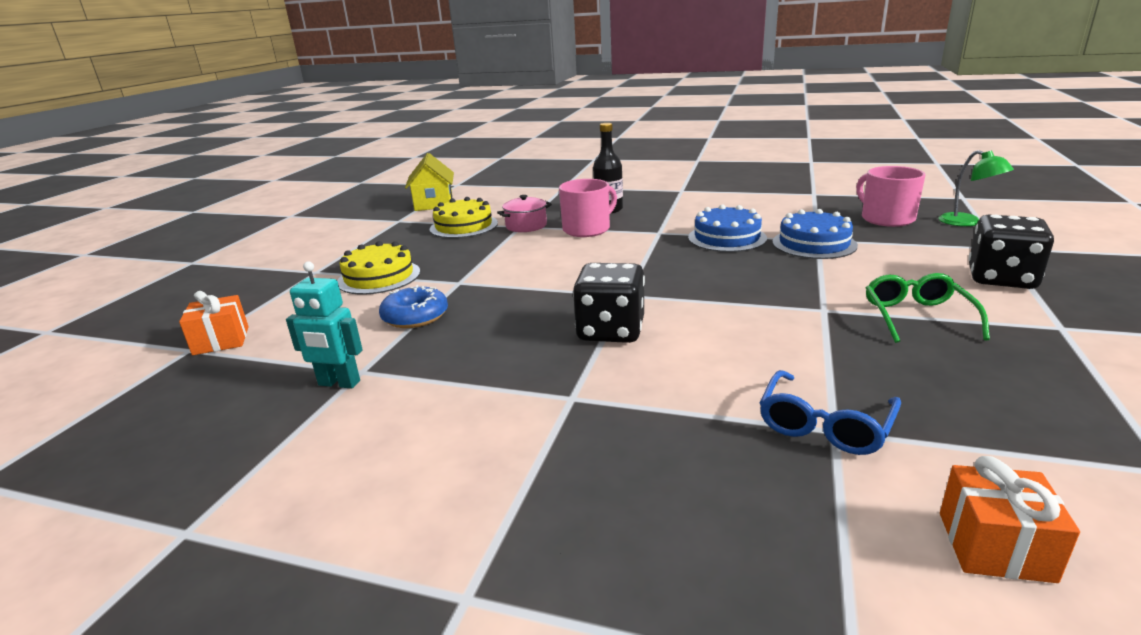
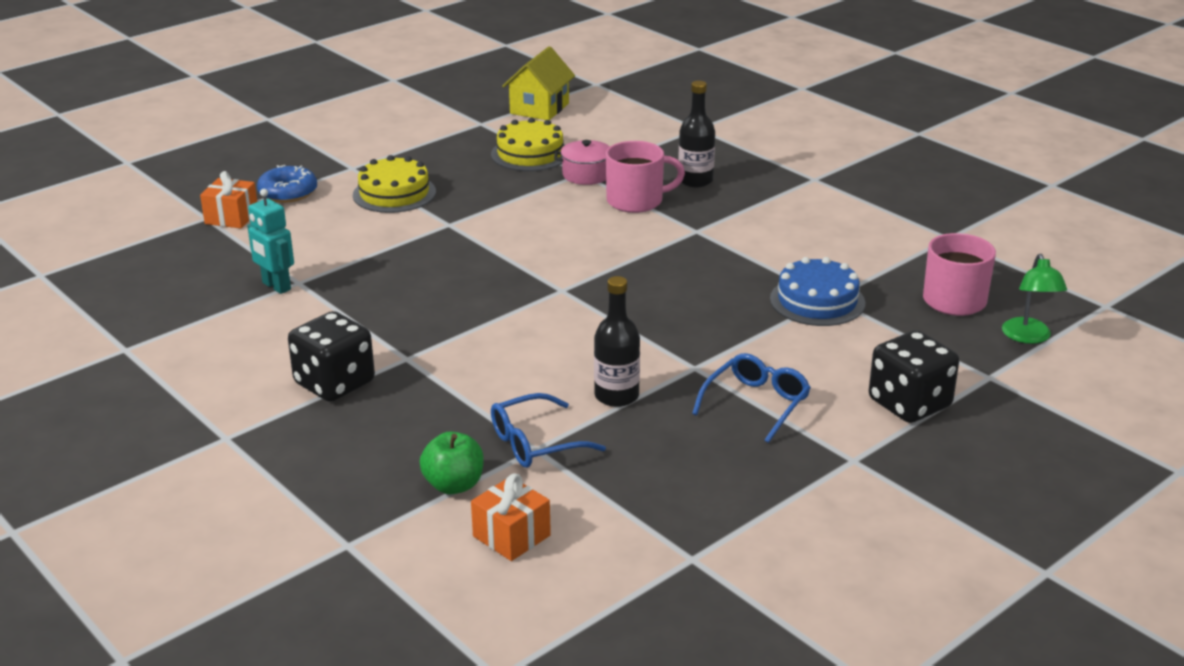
camera: 30 degrees right, 5 degrees up
(415, 316) = (380, 247): blue donut -> blue donut (288, 192)
(611, 331) = (503, 318): black dice -> black dice (334, 383)
(727, 238) = (748, 262): blue cake -> none
(811, 353) = (616, 396): none -> black bottle
(831, 513) = (454, 485): none -> green apple
(917, 317) = (756, 404): green glasses -> blue glasses

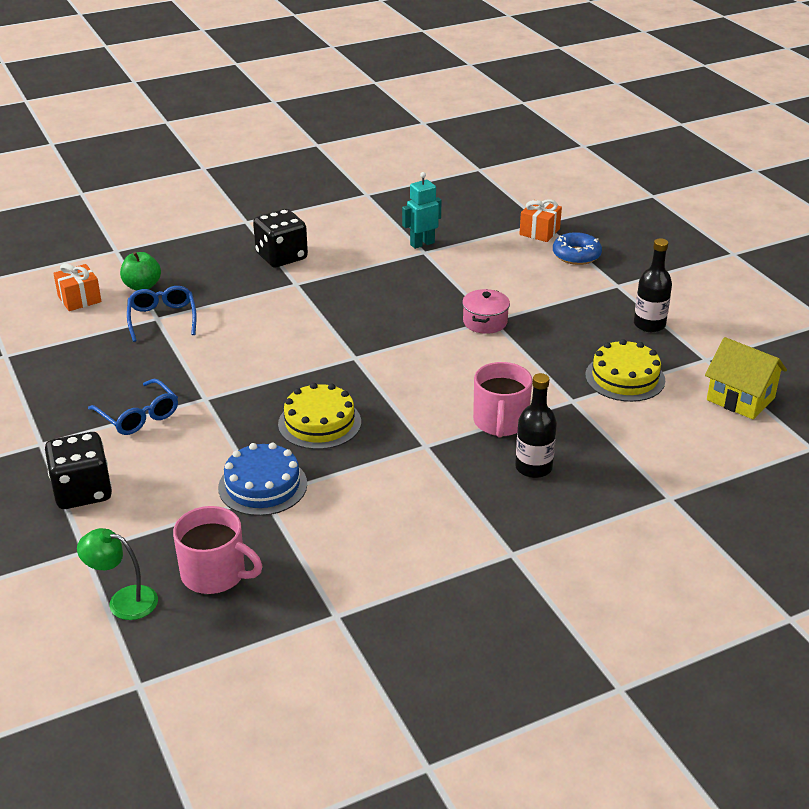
camera: 105 degrees right, 5 degrees up
(394, 193) = (559, 300): yellow cake -> yellow cake (319, 423)
(586, 175) = (567, 403): pink pot -> pink pot (485, 322)
(616, 396) = (192, 357): black bottle -> black bottle (649, 325)

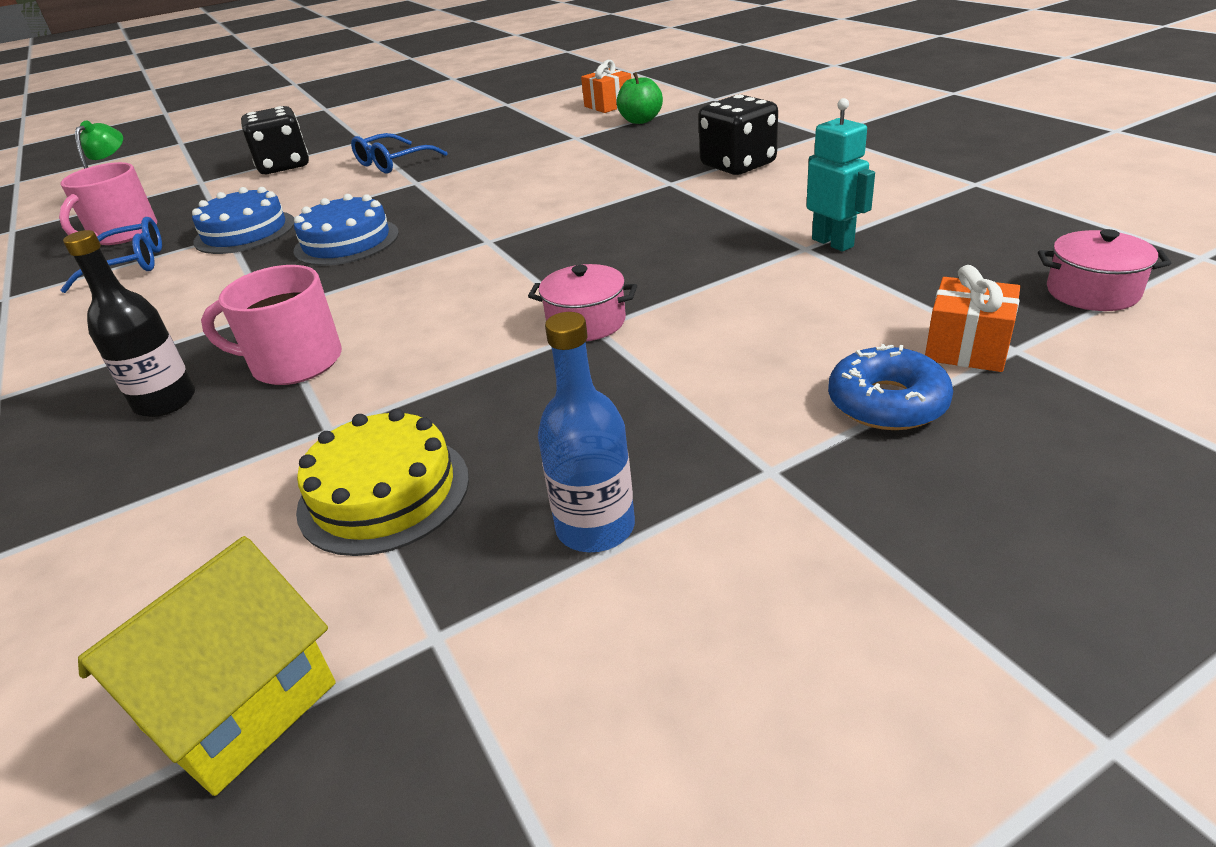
camera: 90 degrees right, 0 degrees up
(162, 319) = (574, 139): blue glasses -> blue glasses (129, 265)
(319, 423) = (346, 242): yellow cake -> blue cake
(501, 197) = (1092, 292): none -> pink pot
(649, 325) = (595, 527): black bottle -> blue bottle

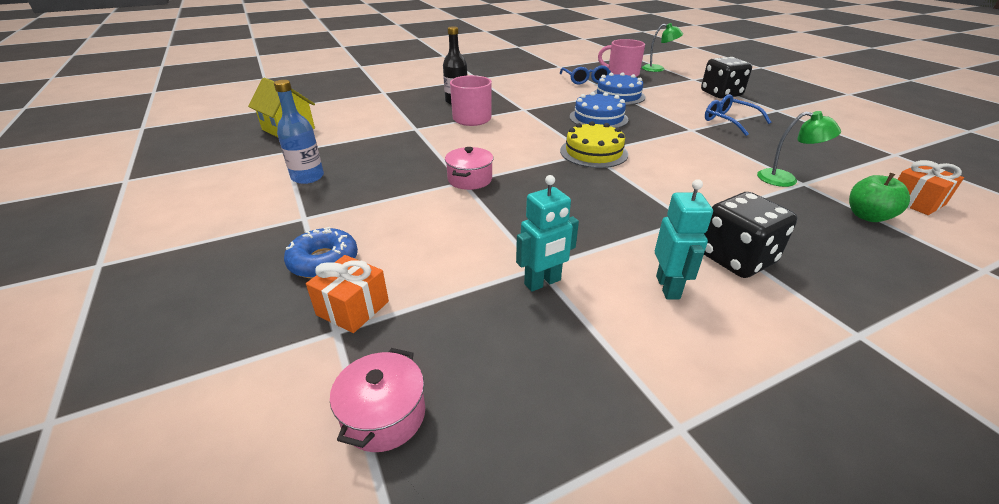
camera: 90 degrees right, 0 degrees up
(384, 493) = (365, 140): yellow cake -> yellow cake (593, 152)
(568, 143) = (785, 179): none -> green lamp
(803, 189) = (668, 287): none -> turquoise robot

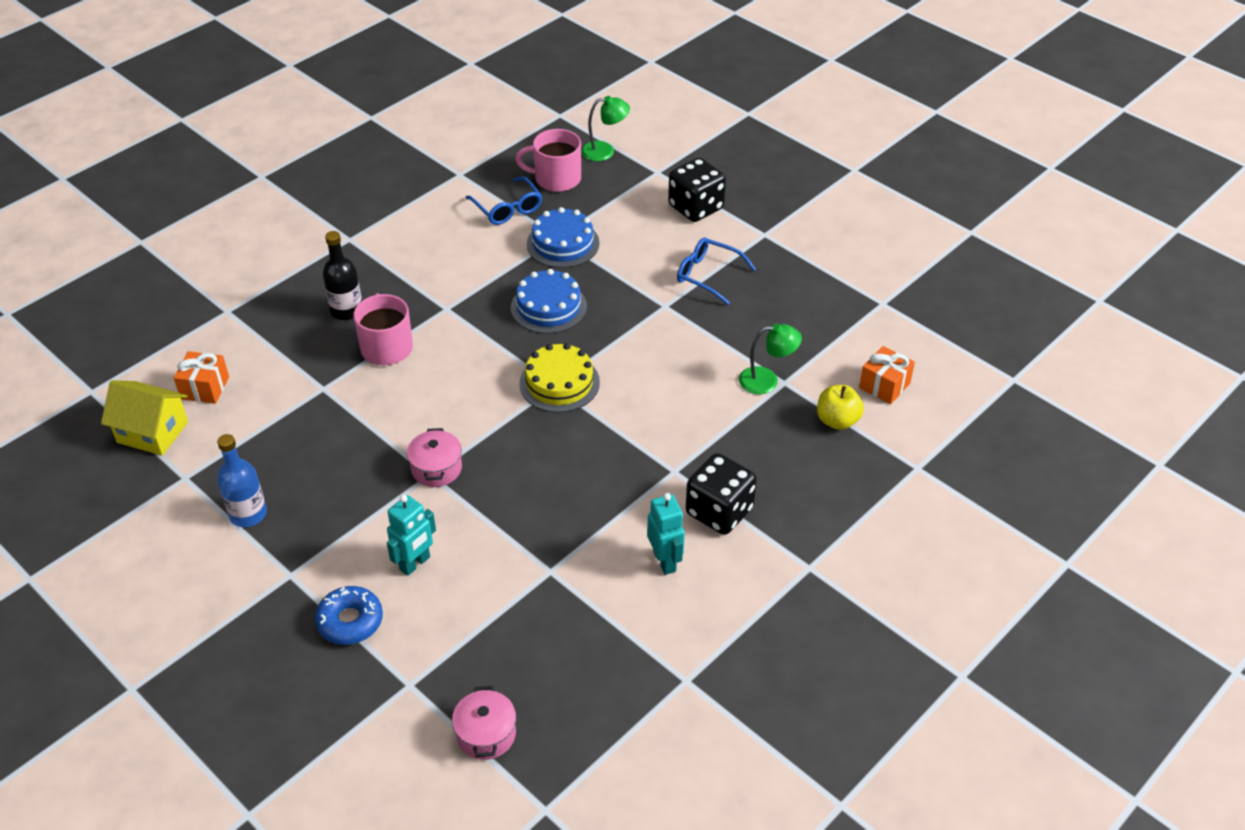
camera: 20 degrees left, 10 degrees up
(353, 308) = (409, 660): orange gift -> orange gift (205, 388)
(543, 282) = (559, 587): turquoise robot -> turquoise robot (415, 563)
(867, 216) = (837, 421): green apple -> yellow apple

